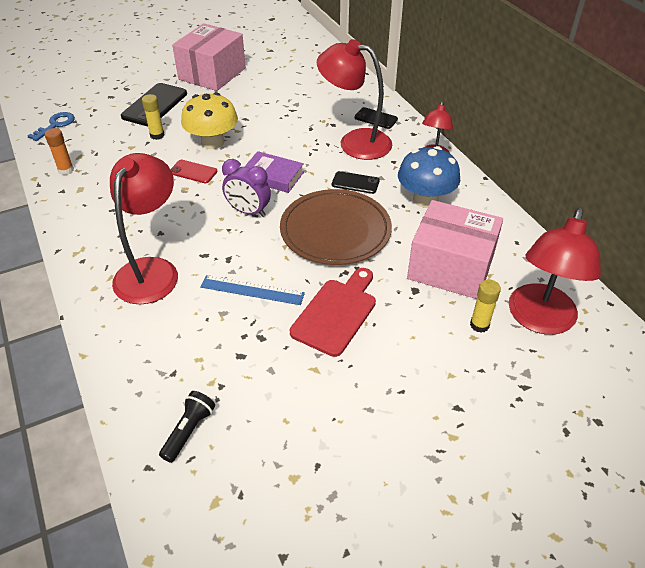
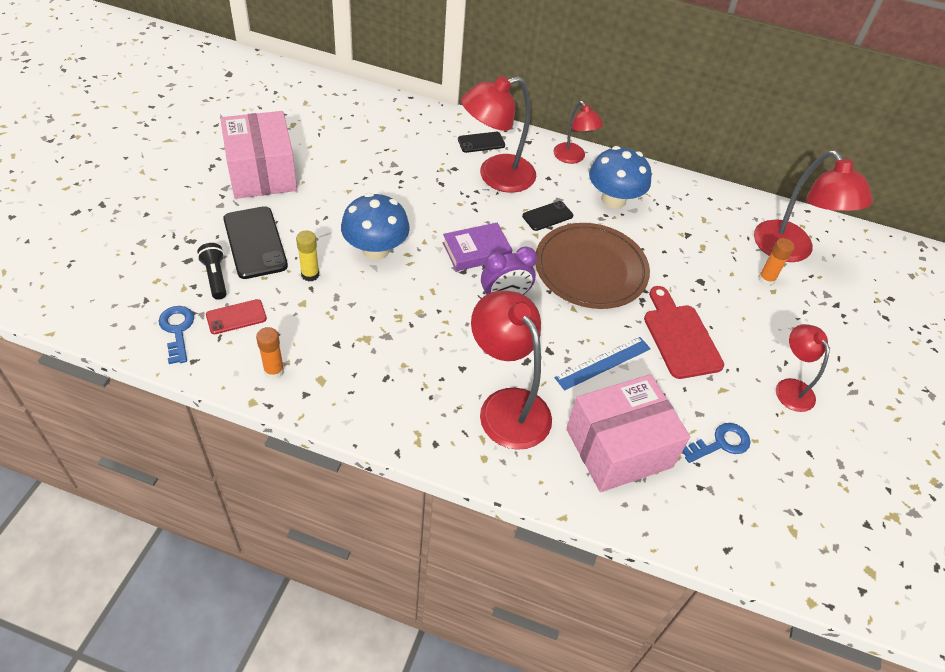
camera: 50 degrees left, 5 degrees up
(189, 431) = (714, 501): black flashlight -> black flashlight (215, 277)
(193, 172) = (403, 290): red phone -> red phone (236, 317)
(212, 142) = (375, 249): yellow mushroom -> blue mushroom
(255, 400) = (721, 443): none -> blue key
(375, 410) = (790, 388): none -> red lamp
(450, 267) = (698, 247): pink box -> pink box (619, 448)
(479, 325) = (766, 279): yellow glue stick -> orange glue stick

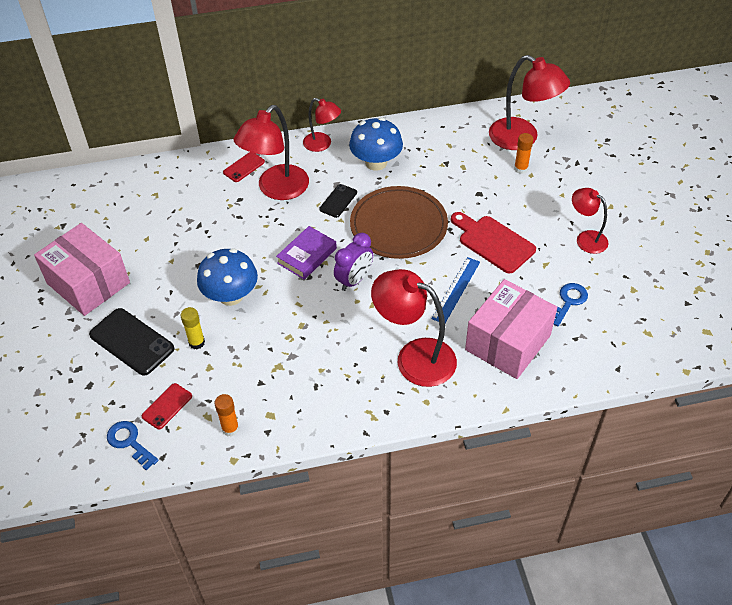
camera: 25 degrees left, 0 degrees up
(215, 277) = (124, 385): black flashlight -> none
(481, 142) = (244, 167): black phone -> red phone

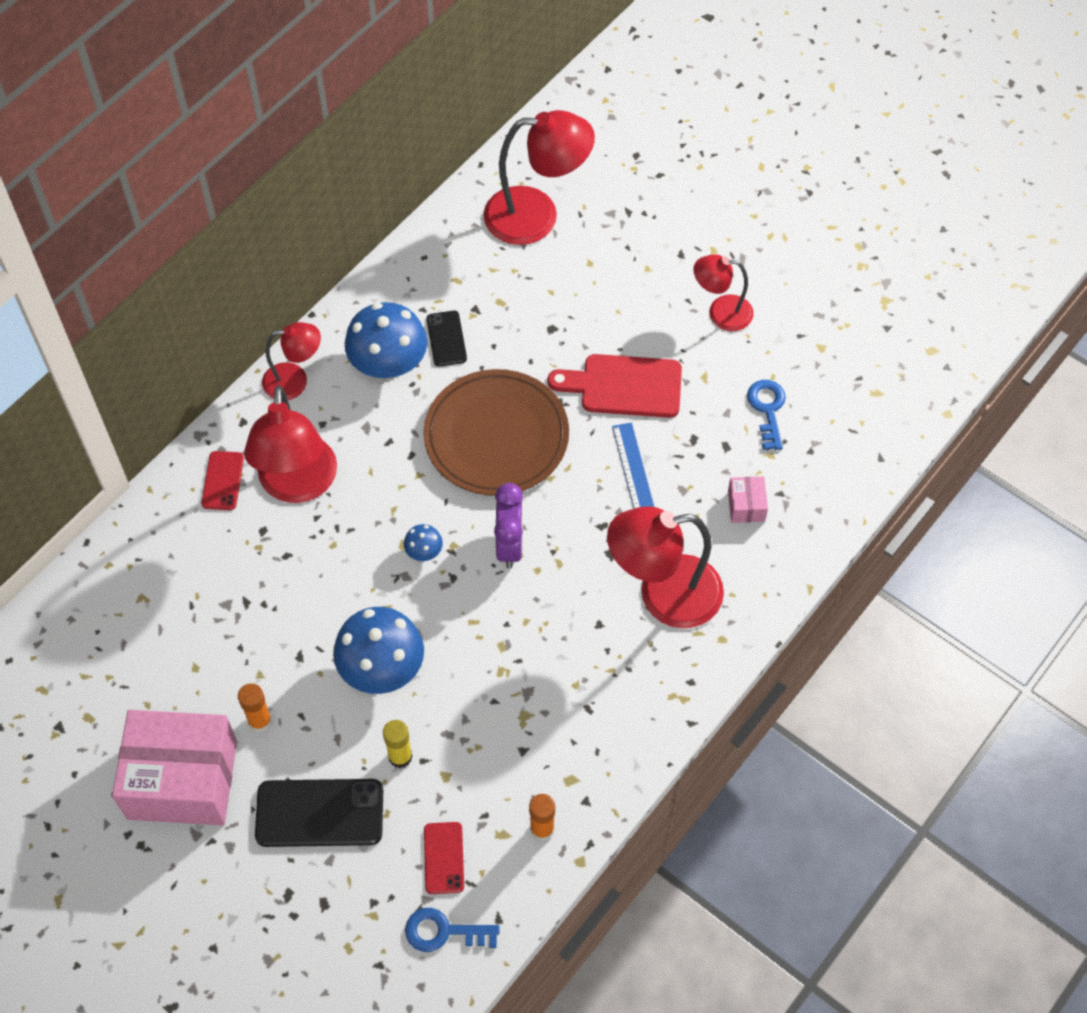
camera: 40 degrees left, 10 degrees up
(307, 256) = (424, 552): purple book -> blue mushroom
(338, 201) = (391, 450): black phone -> black phone (446, 339)
(508, 342) = (746, 506): pink box -> pink box, size x0.41
(521, 169) = (571, 261): orange glue stick -> orange glue stick (260, 721)

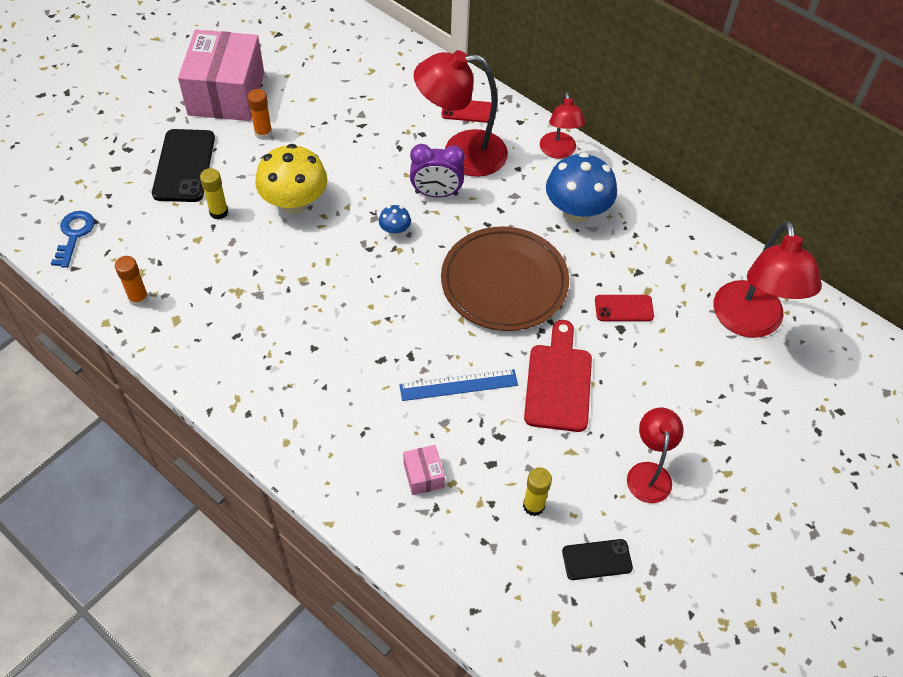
camera: 90 degrees right, 5 degrees down
(382, 668) = (294, 202): blue mushroom -> yellow mushroom
(443, 858) = (131, 236): red phone -> red phone (624, 308)
(446, 339) = (605, 250): black phone -> black phone (597, 560)
(510, 545) = (396, 288): purple clock -> purple clock (436, 193)
(663, 595) = (336, 398): red lamp -> none
(746, 506) = (423, 475): pink box -> pink box turned 75 degrees clockwise
(767, 409) = (533, 506): blue key -> yellow glue stick

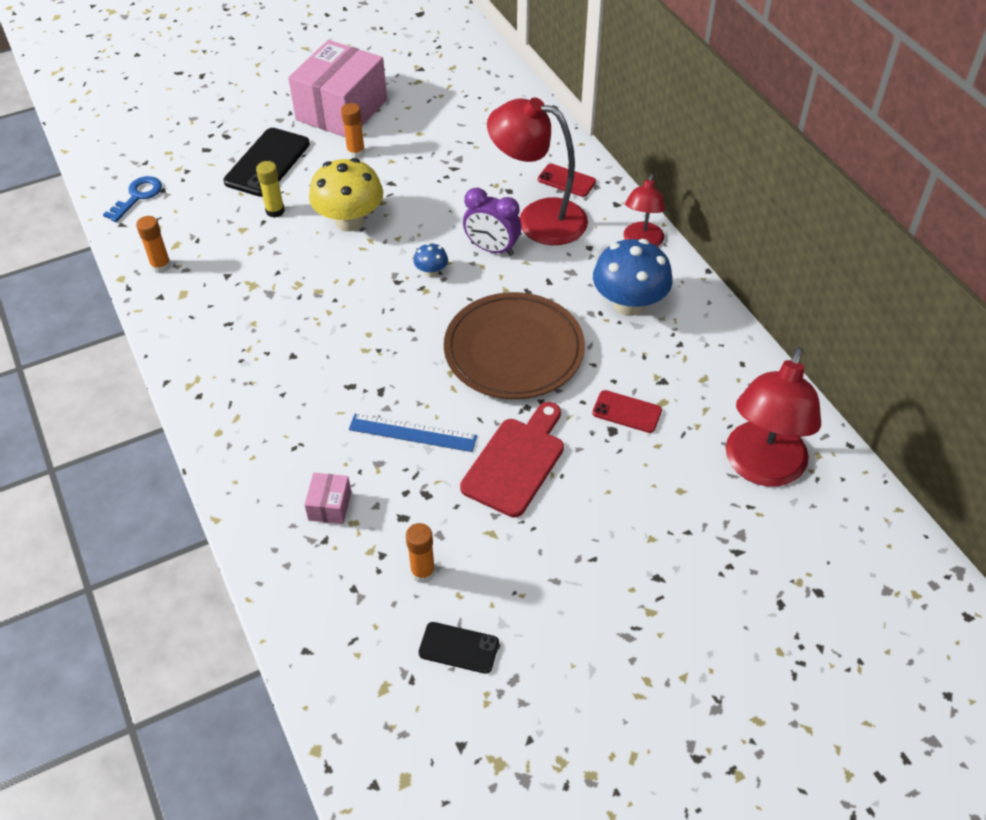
camera: 25 degrees right, 5 degrees down
(533, 506) = (423, 572): yellow glue stick -> orange glue stick
(649, 473) = (562, 582): red lamp -> none

